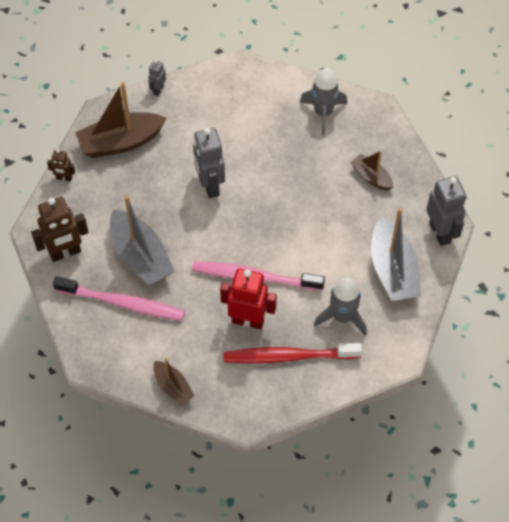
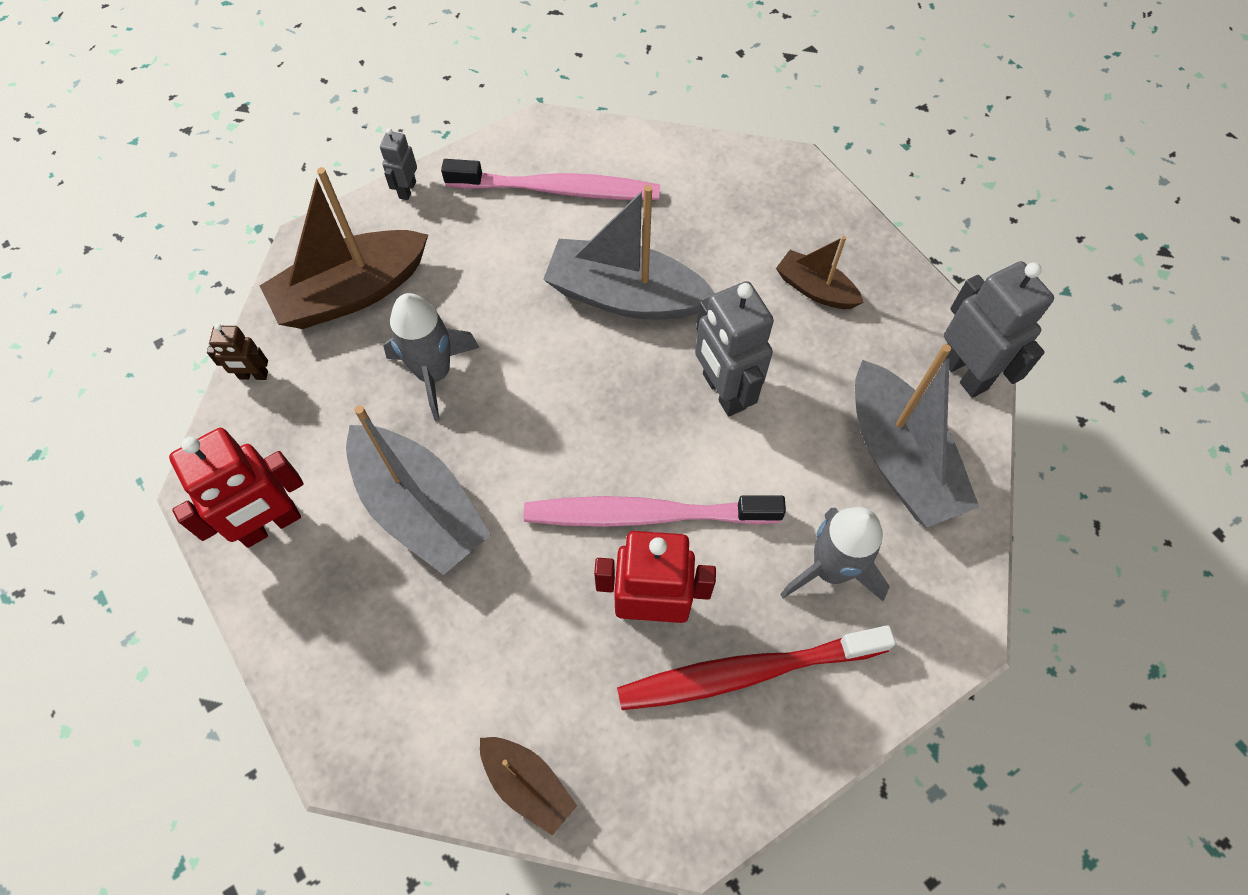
camera: 10 degrees left, 5 degrees up
(65, 253) = (271, 525): brown robot -> red robot
(122, 303) = (396, 612): pink toothbrush -> pink toothbrush (557, 189)
(210, 185) = (529, 348): grey robot -> grey robot (723, 391)
(267, 165) = (625, 296): none -> grey boat
(323, 113) = (704, 189): grey rocket -> grey rocket (434, 374)

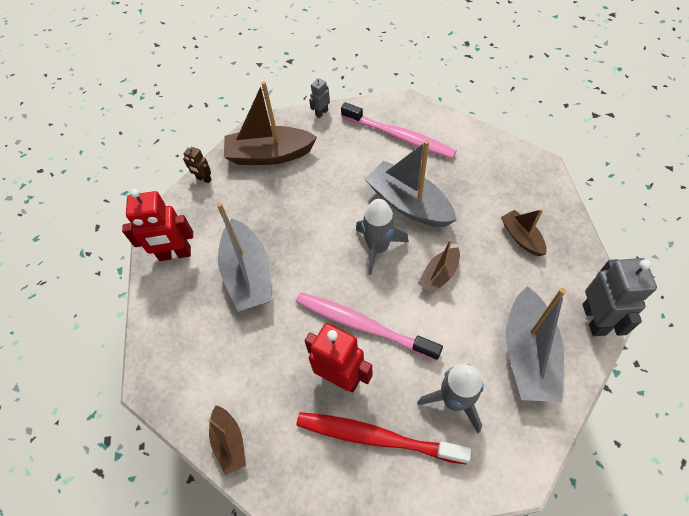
camera: 30 degrees right, 5 degrees down
(434, 374) = (289, 209): grey rocket -> grey rocket (378, 248)
(723, 391) = (439, 275): grey robot -> brown boat

